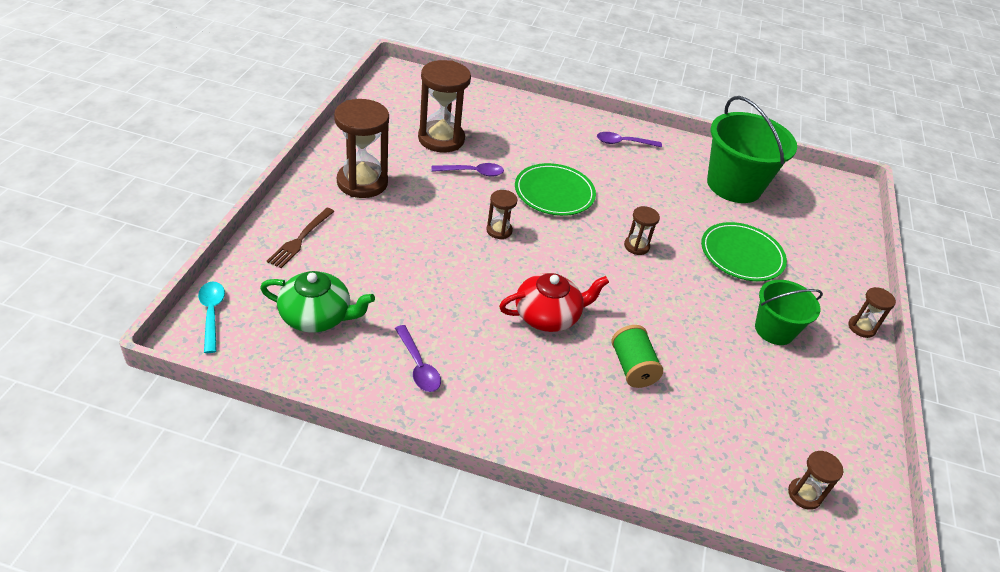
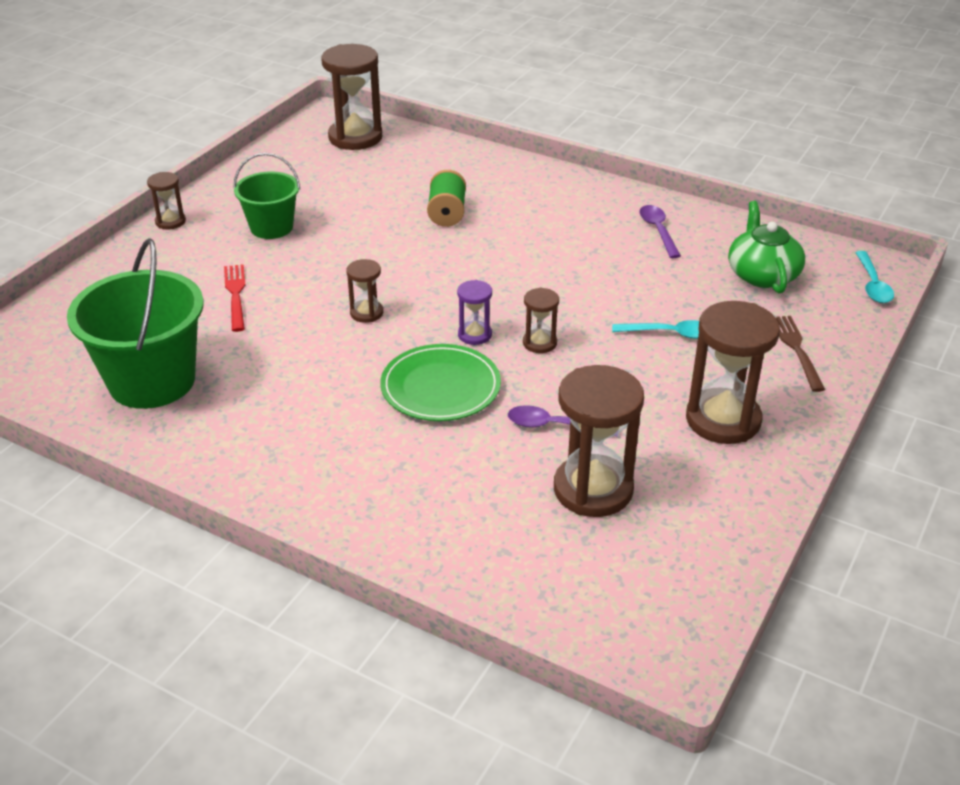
camera: 160 degrees left, 5 degrees down
(300, 239) = (796, 349): brown fork -> brown fork turned 45 degrees counterclockwise
(317, 316) = (762, 274): green teapot -> green teapot turned 60 degrees clockwise
(401, 246) = (670, 334): none -> turquoise spoon
(548, 234) = (474, 335): none -> purple hourglass
(548, 315) = (513, 257): red teapot -> none
(623, 143) = (275, 465): purple spoon -> none
(741, 255) = (235, 294): green plate -> red fork
(804, 494) = (355, 137): brown hourglass -> brown hourglass, size x2.00

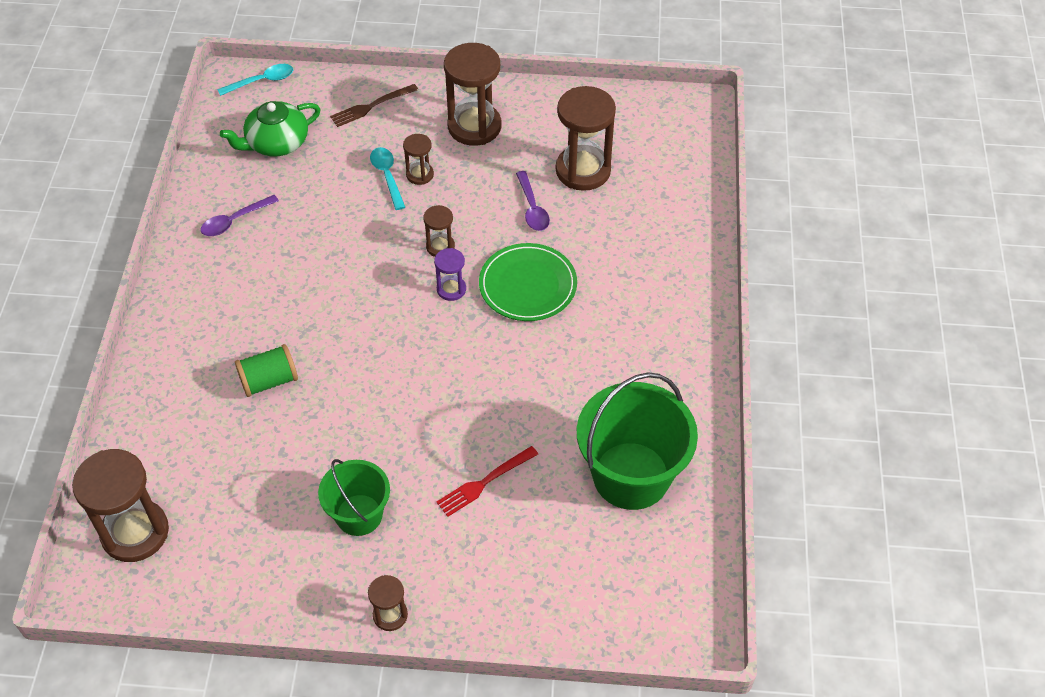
camera: 115 degrees left, 15 degrees up
(366, 313) = (460, 372): brown hourglass -> brown hourglass (420, 175)

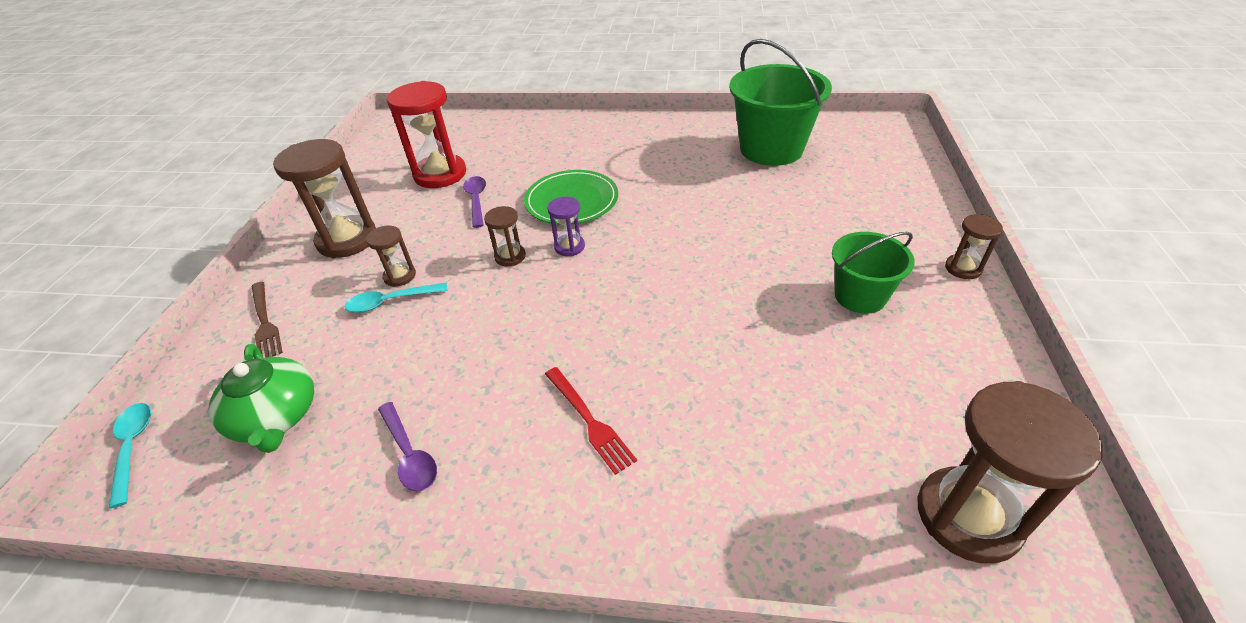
camera: 85 degrees left, 10 degrees down
(269, 381) = (694, 387): green spool -> none
(484, 483) = (798, 219): red fork -> red fork (590, 421)
(532, 208) = (476, 200): purple spoon -> purple spoon turned 90 degrees counterclockwise
(583, 170) = (440, 174): brown hourglass -> red hourglass

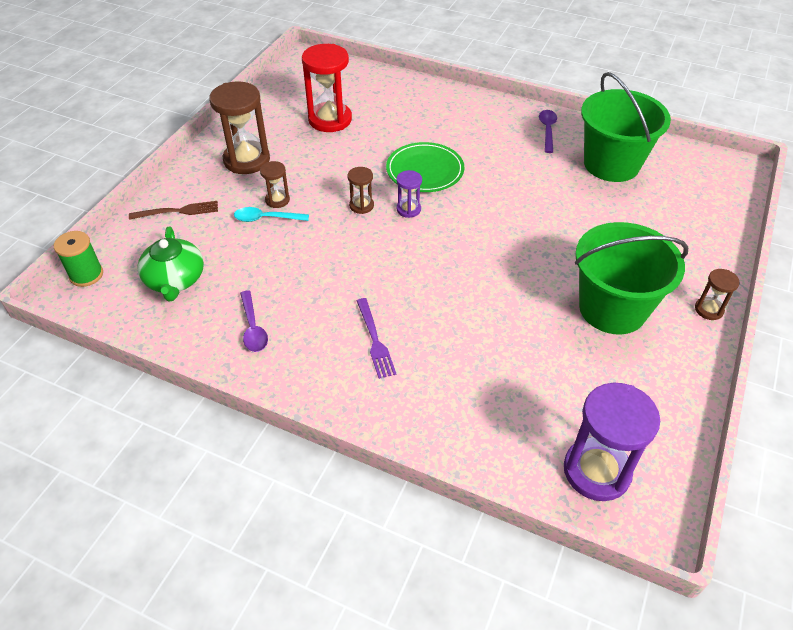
camera: 15 degrees right, 5 degrees up
(133, 448) = (86, 275): turquoise spoon -> green spool
(265, 322) = (178, 211): brown fork -> brown fork turned 90 degrees counterclockwise
(476, 200) = (351, 151): purple spoon -> purple spoon (547, 130)
(590, 421) = (375, 341): red fork -> purple fork
(860, 296) = (612, 308): green bucket -> green bucket, size x1.69
(968, 516) = (596, 471): brown hourglass -> purple hourglass

